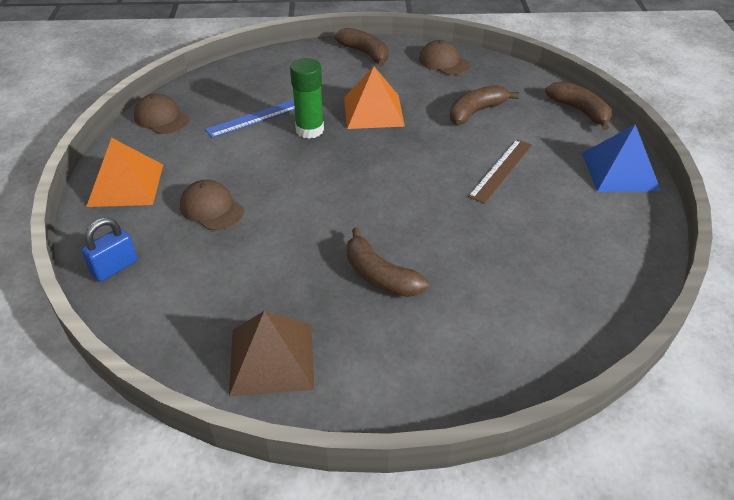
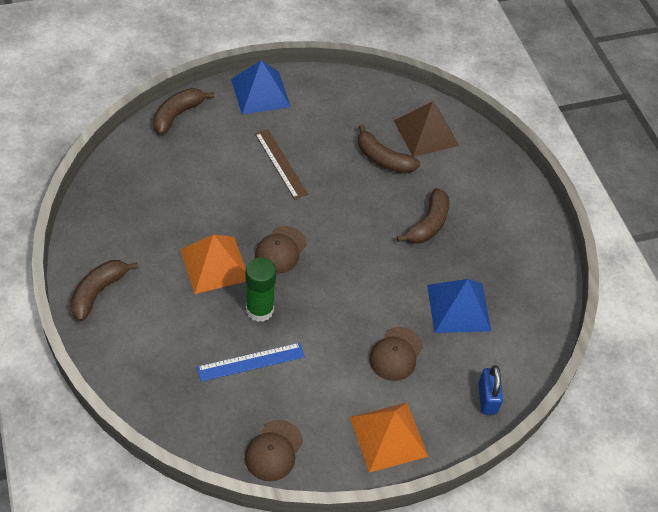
camera: 110 degrees left, 10 degrees up
(114, 267) = (487, 398): blue padlock -> blue padlock turned 60 degrees clockwise
(244, 273) = (459, 307): none -> blue pyramid
(255, 118) = (251, 362): blue ruler -> blue ruler turned 60 degrees counterclockwise
(271, 358) = (524, 269): brown pyramid -> brown pyramid (426, 133)
(444, 62) = (106, 219): brown cap -> brown cap (280, 250)
(476, 111) = (196, 186): brown banana -> brown banana (383, 159)
(501, 170) = (281, 163): brown ruler -> brown ruler turned 45 degrees clockwise

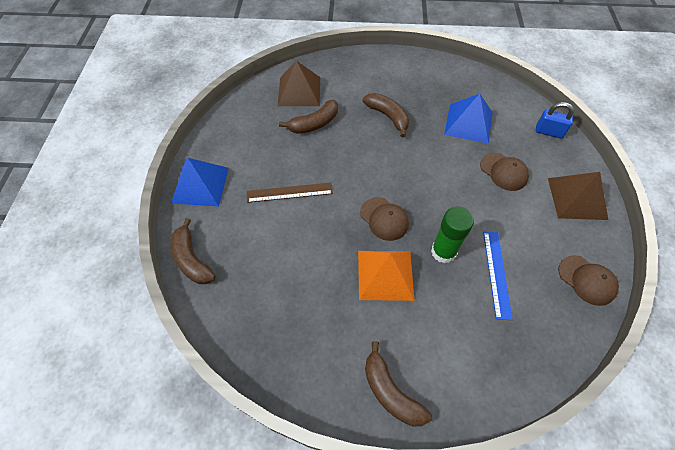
camera: 65 degrees left, 5 degrees up
(388, 436) = (577, 198): orange pyramid -> brown pyramid

